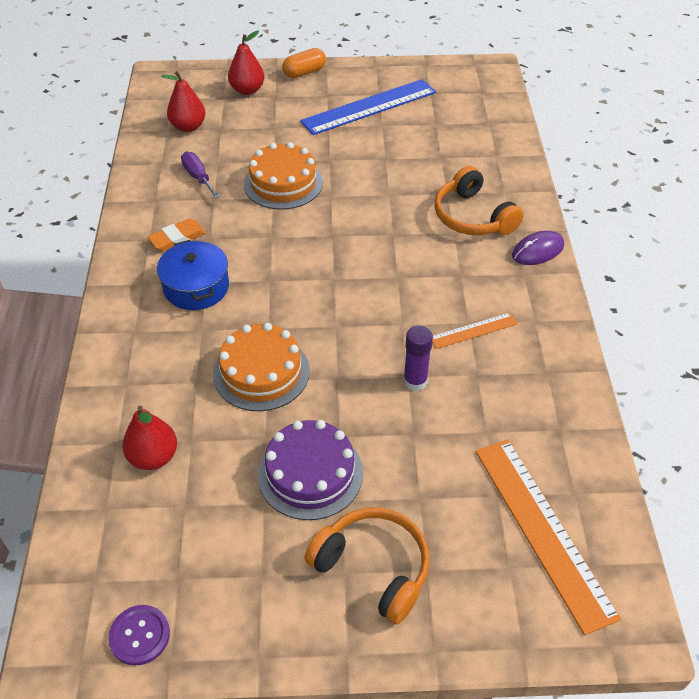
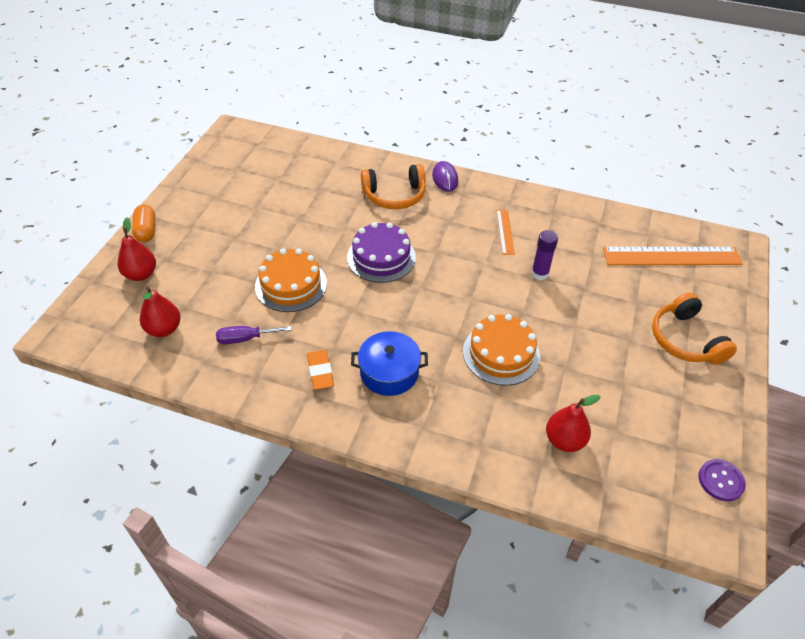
camera: 70 degrees left, 0 degrees up
(310, 473) = (604, 350): purple cake -> purple cake (381, 257)
(369, 107) = (227, 207): blue ruler -> none
(373, 568) = (685, 340): orange headphones -> orange headphones turned 75 degrees counterclockwise

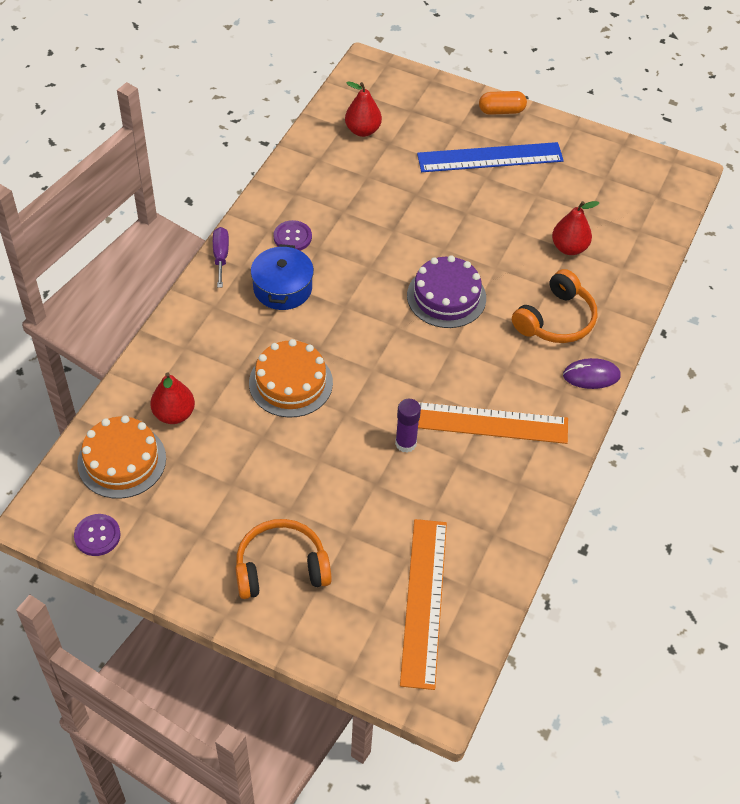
camera: 95 degrees right, 5 degrees up
(141, 274) = (437, 111): red pear -> red pear (569, 248)
(209, 236) = (490, 157): none -> blue ruler
(245, 339) = (342, 185): purple screwdriver -> purple screwdriver (221, 256)
(291, 285) = (411, 220): orange cake -> orange cake (122, 460)
(320, 372) = (292, 237): orange eraser -> purple button
(394, 195) = (556, 320): orange headphones -> orange headphones turned 135 degrees counterclockwise
(505, 232) = (483, 422): orange ruler -> orange ruler, size x2.02

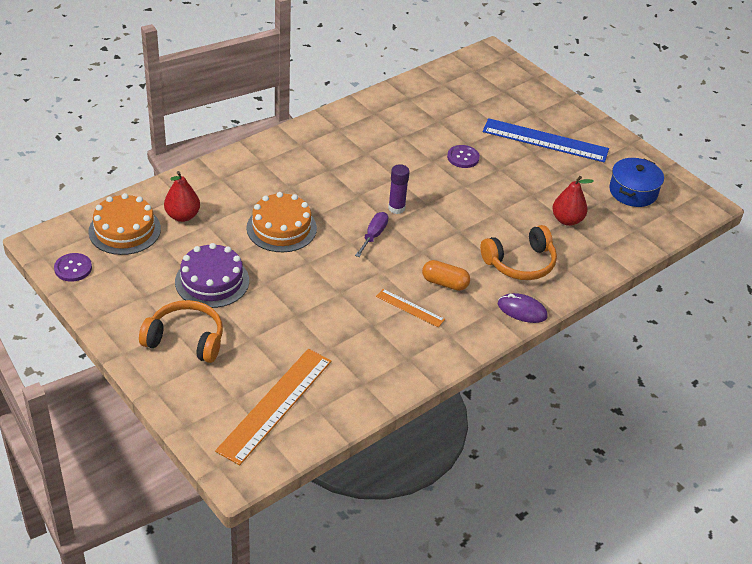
camera: 25 degrees right, 10 degrees down
(221, 256) = (290, 133): purple screwdriver -> purple screwdriver (373, 235)
(282, 288) = (320, 168): blue pot -> blue pot (633, 191)
(292, 237) = (352, 139): purple button -> purple button (463, 157)
(362, 130) = (456, 91): red pear -> none
(405, 443) = (339, 298): purple glue stick -> purple glue stick (396, 208)
(446, 297) = (442, 217): purple cake -> purple cake (212, 281)
(483, 422) = (410, 308): orange ruler -> orange ruler, size x0.50
(501, 111) = (577, 114): orange capsule -> orange capsule (445, 283)

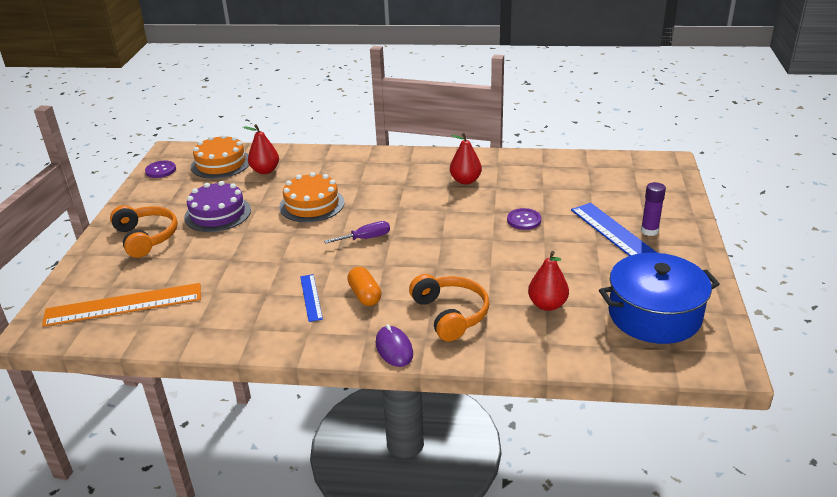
camera: 50 degrees right, 10 degrees down
(371, 141) = (465, 181): none -> red pear
(396, 208) = (412, 229): purple glue stick -> purple glue stick (649, 231)
(410, 308) = (311, 297): orange ruler -> blue ruler
(520, 263) = (450, 314): orange headphones -> orange headphones turned 135 degrees counterclockwise
(633, 191) = (654, 315): blue pot -> blue pot, size x1.52

